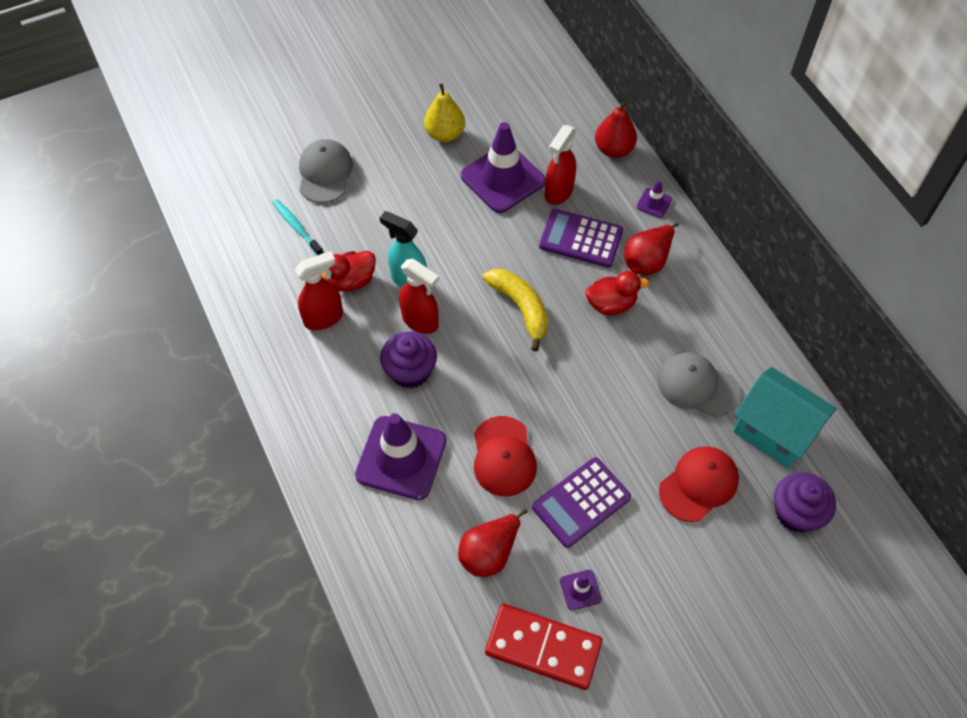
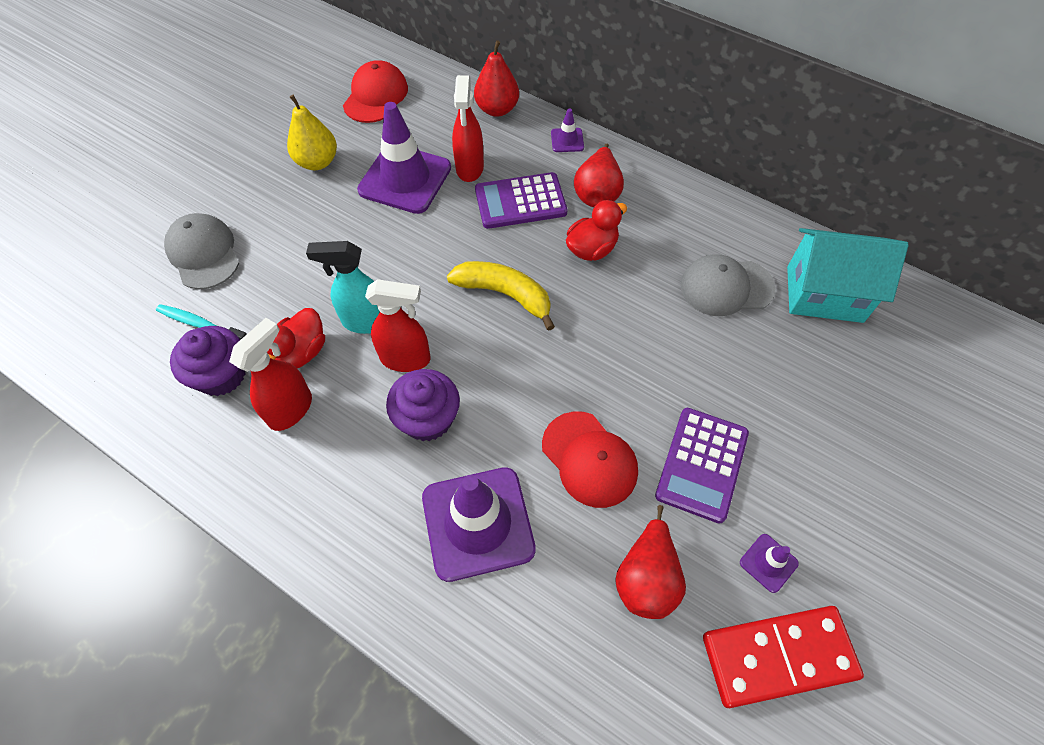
camera: 30 degrees left, 0 degrees up
(699, 484) = (798, 382): red cap -> red cap (376, 96)
(796, 512) = (902, 361): purple cupcake -> purple cupcake (221, 375)

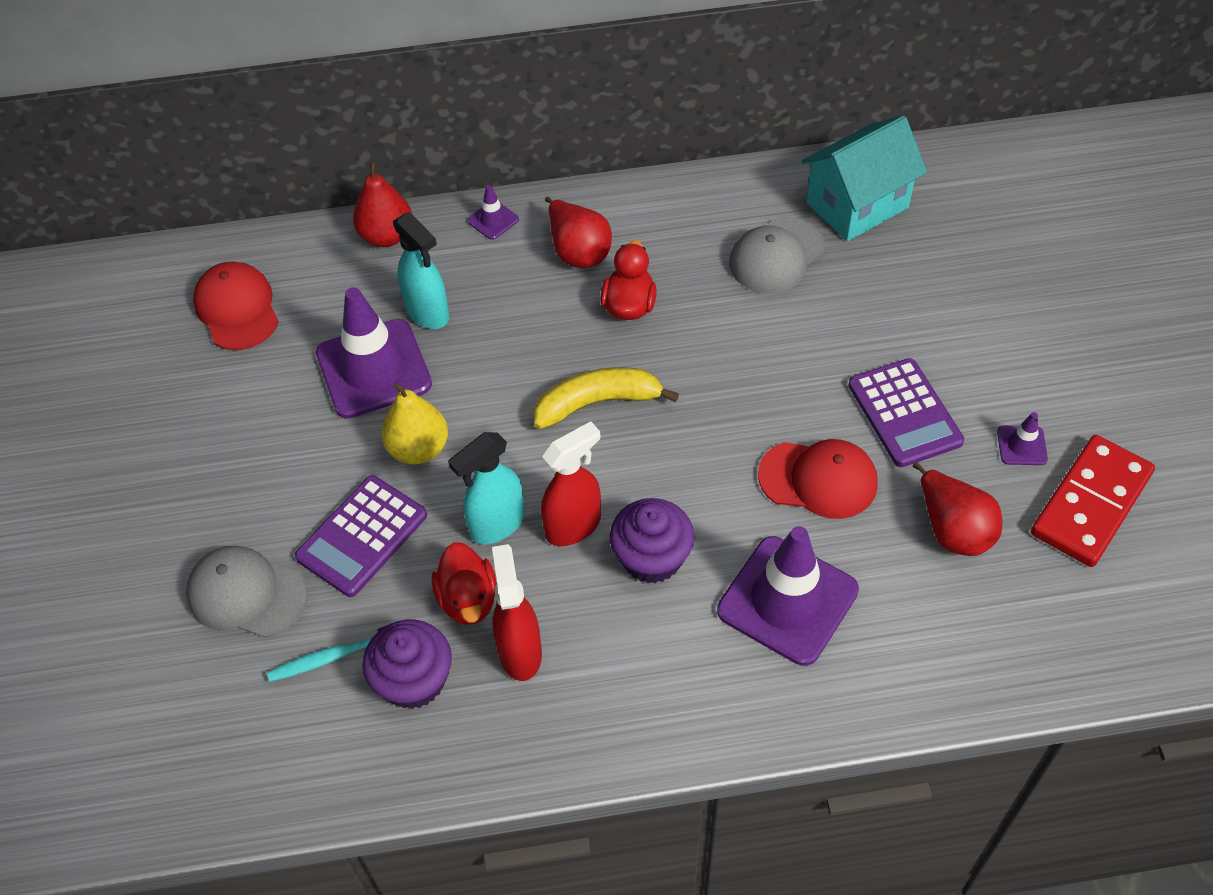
camera: 40 degrees left, 5 degrees down
(317, 162) = (257, 418): yellow pear -> yellow pear (418, 449)
(469, 168) = (428, 313): red spray bottle -> turquoise spray bottle
(520, 202) = (515, 309): purple calculator -> purple calculator (362, 536)

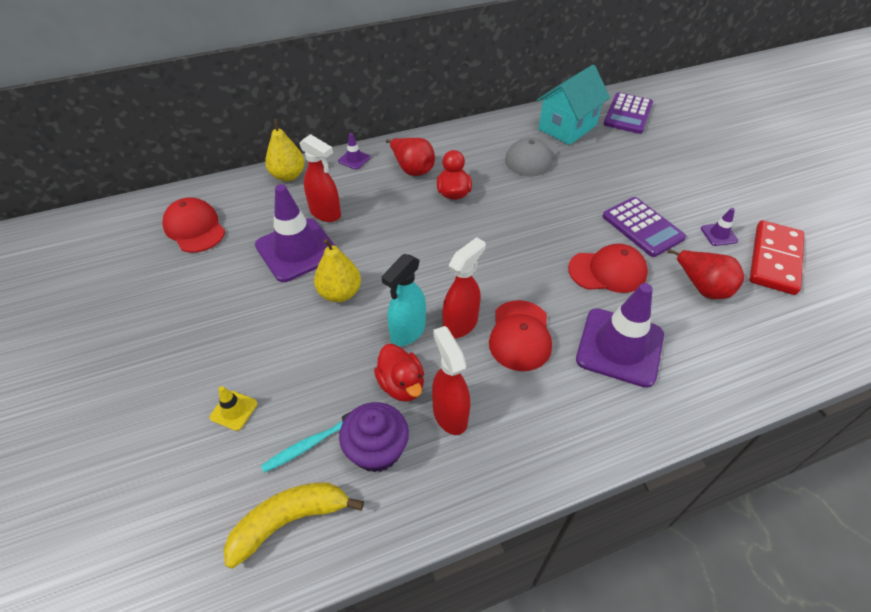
camera: 15 degrees left, 5 degrees down
(246, 594) = (233, 410): grey cap -> yellow traffic cone
(362, 536) = (313, 355): purple calculator -> purple calculator (628, 114)
(387, 236) = (288, 175): red pear -> yellow pear
(428, 313) = (325, 213): turquoise spray bottle -> red spray bottle
(598, 403) = (452, 248): yellow banana -> yellow banana (289, 521)
(652, 558) = (520, 335): purple cupcake -> red cap

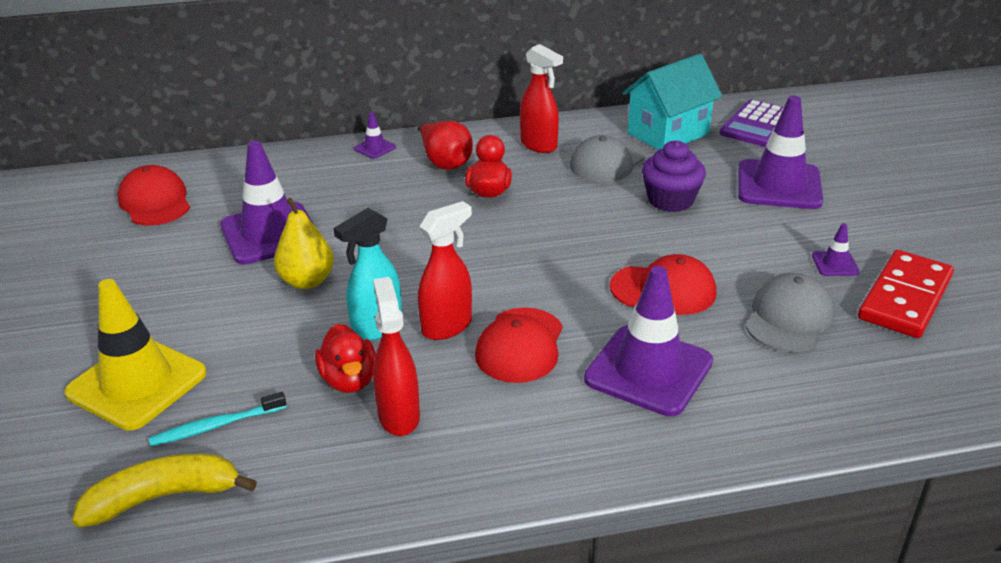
camera: 10 degrees right, 15 degrees down
(233, 410) = (137, 383): yellow traffic cone -> yellow traffic cone, size x2.30
(288, 175) = (286, 158): yellow pear -> none
(325, 213) = (319, 200): red spray bottle -> red spray bottle (539, 145)
(377, 450) = (294, 441): purple cupcake -> purple cupcake (670, 200)
(642, 227) = (730, 247): purple calculator -> none
(659, 167) = (779, 185): none -> purple traffic cone
(702, 287) = (788, 318): red pear -> grey cap

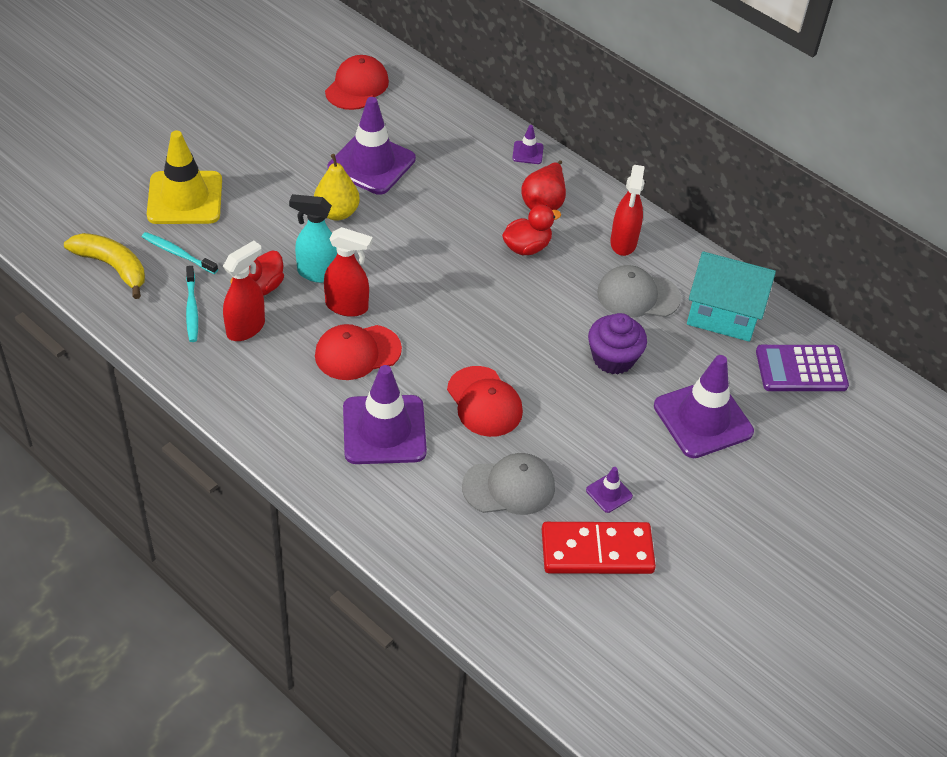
camera: 50 degrees right, 15 degrees up
(319, 450) = (192, 309): none -> turquoise toothbrush

